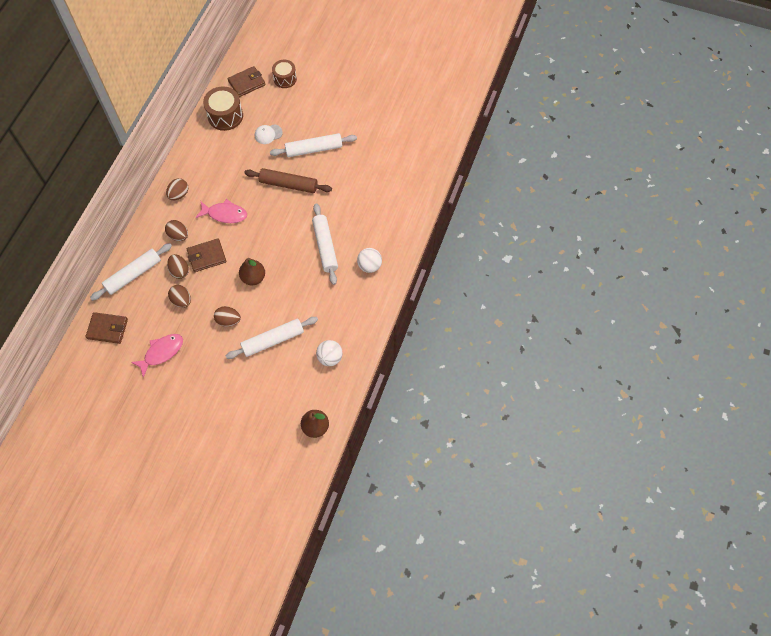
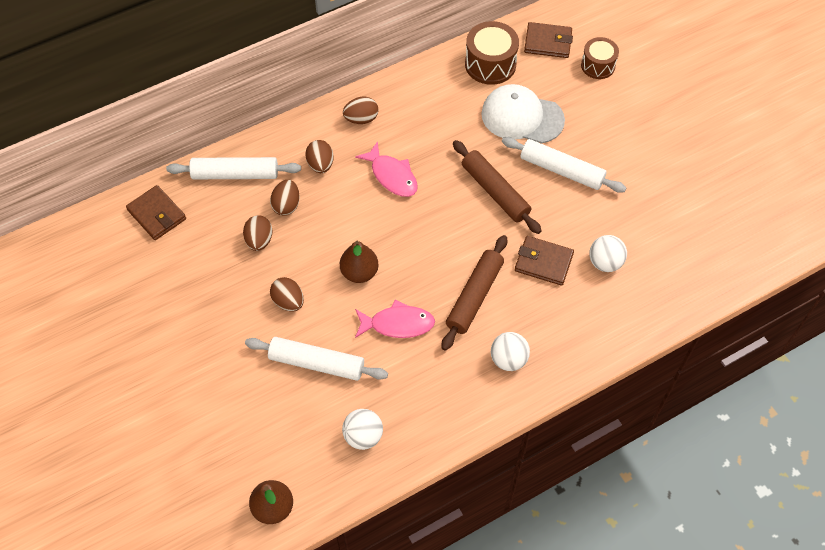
camera: 40 degrees right, 5 degrees down
(161, 352) = (187, 283): pink fish -> pink fish (398, 324)
(206, 256) = (330, 210): brown wallet -> brown wallet (543, 262)
(268, 134) = (522, 117): white cap -> white cap, size x1.99
(325, 247) = (474, 296): white rolling pin -> brown rolling pin
(376, 182) = (605, 262): none -> white ball

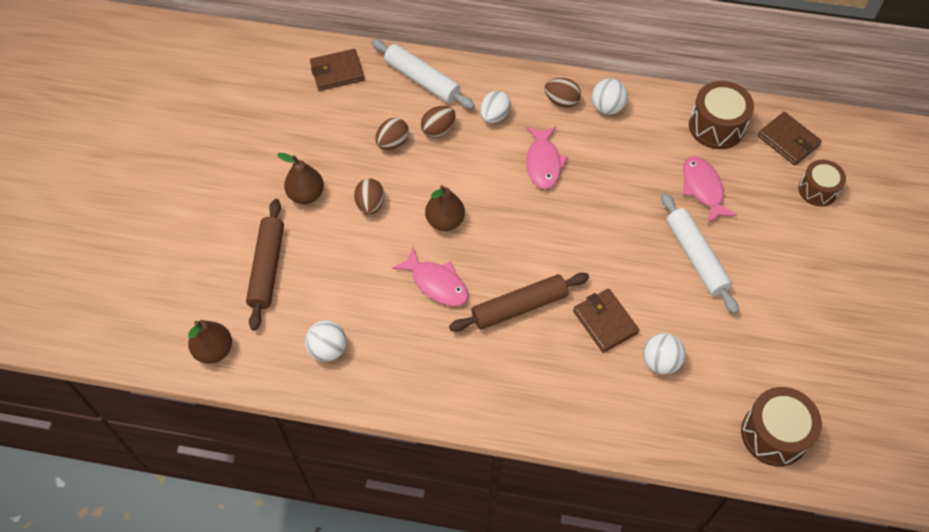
camera: 40 degrees right, 0 degrees up
(157, 215) = (337, 72): brown wallet -> brown wallet turned 75 degrees clockwise
(228, 331) = (306, 194): none -> brown pear
(316, 363) = (346, 267): white rolling pin -> none
(320, 164) = (494, 116): brown egg -> white egg
(495, 192) = (618, 234): brown rolling pin -> brown rolling pin (267, 268)
(508, 359) = (498, 378): white ball -> white ball (607, 107)
(522, 117) = (703, 188): white cap -> pink fish
(718, 257) = (774, 434): none -> brown drum

